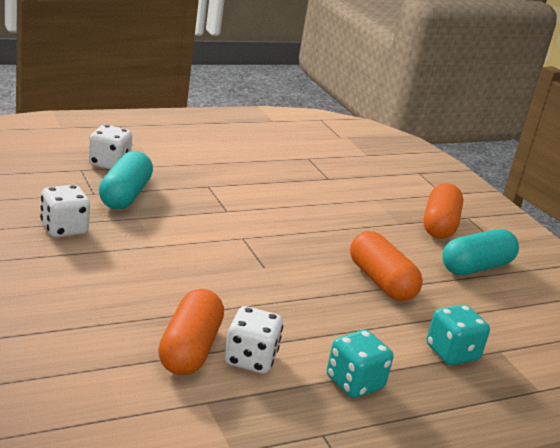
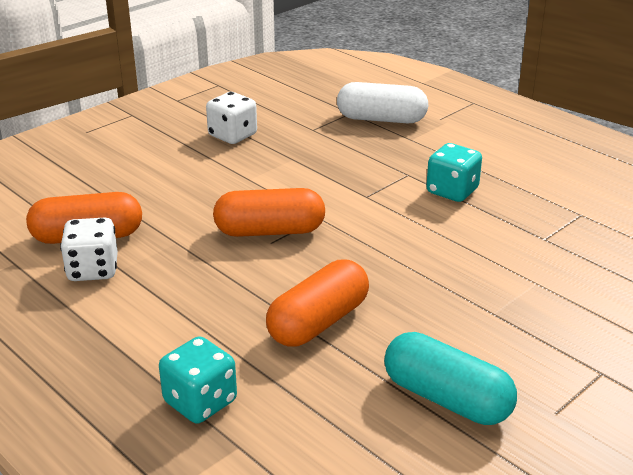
camera: 75 degrees right, 5 degrees up
(109, 163) = (381, 119): white dice -> white capsule
(125, 195) = (327, 142): turquoise capsule -> none
(354, 383) = (91, 338): turquoise dice -> turquoise dice (452, 191)
(439, 225) = (535, 348): orange capsule -> orange capsule (270, 231)

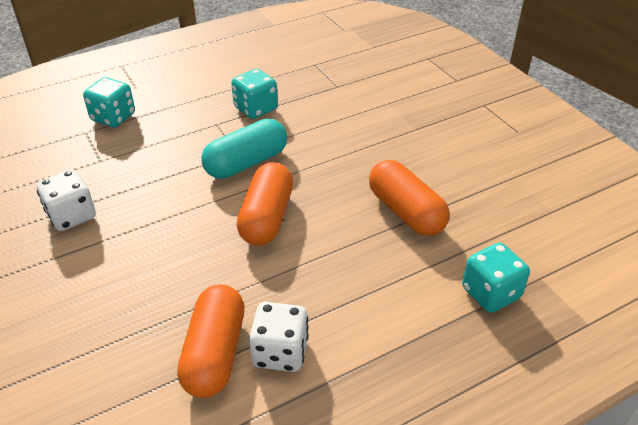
camera: 75 degrees left, 10 degrees up
(381, 119) = (113, 117): white capsule -> turquoise dice
(446, 398) = (501, 169): turquoise capsule -> turquoise capsule (246, 163)

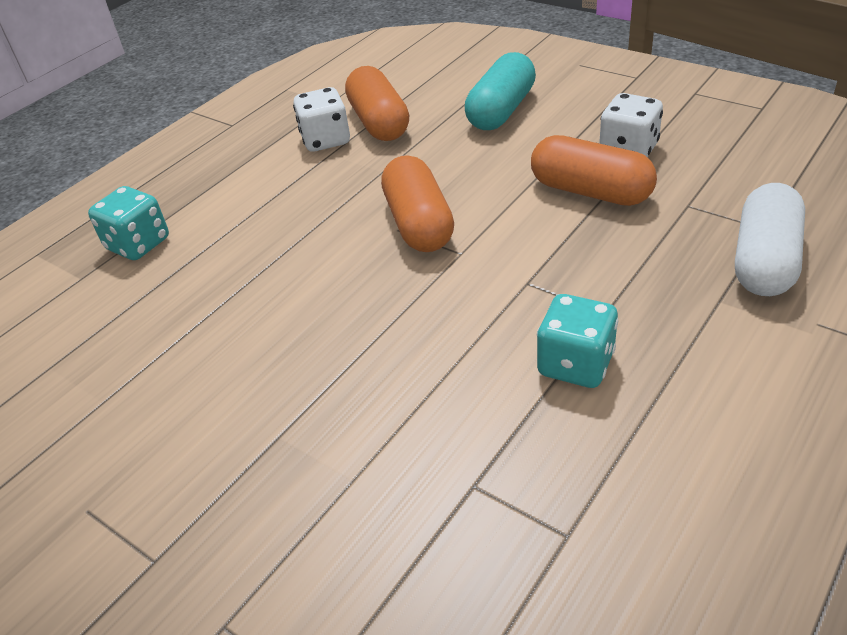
camera: 160 degrees right, 0 degrees up
(113, 117) = (764, 260): turquoise dice -> white capsule
(246, 163) = (502, 273): turquoise capsule -> turquoise capsule (501, 111)
(406, 212) = (252, 291): orange capsule -> orange capsule (590, 191)

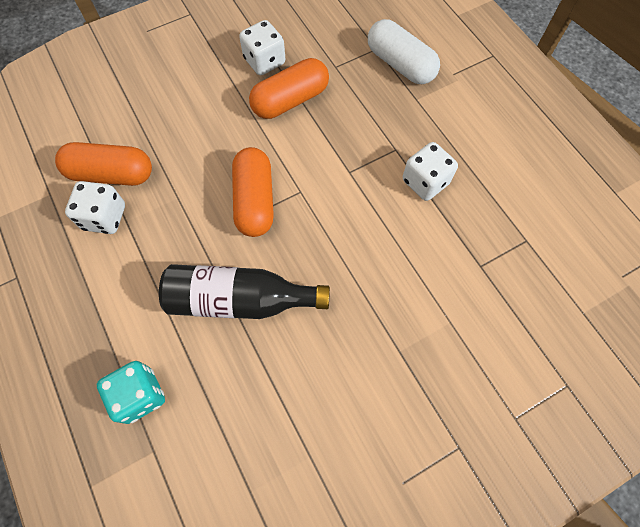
camera: 70 degrees left, 25 degrees up
(279, 265) = (240, 300): none -> black bottle
(419, 223) = (255, 201): orange capsule -> orange capsule turned 75 degrees clockwise
(501, 111) = (164, 98): turquoise capsule -> none
(575, 364) = (425, 182): turquoise dice -> white dice

